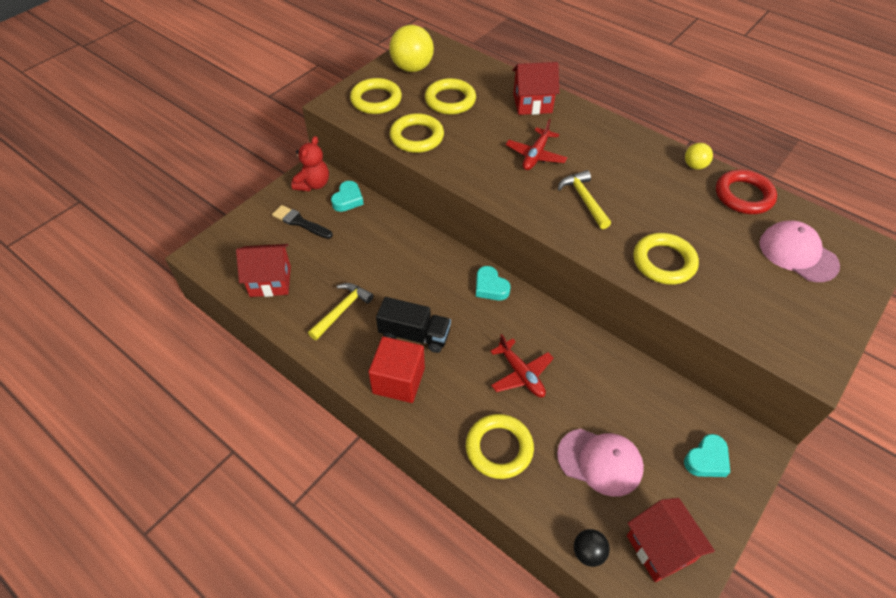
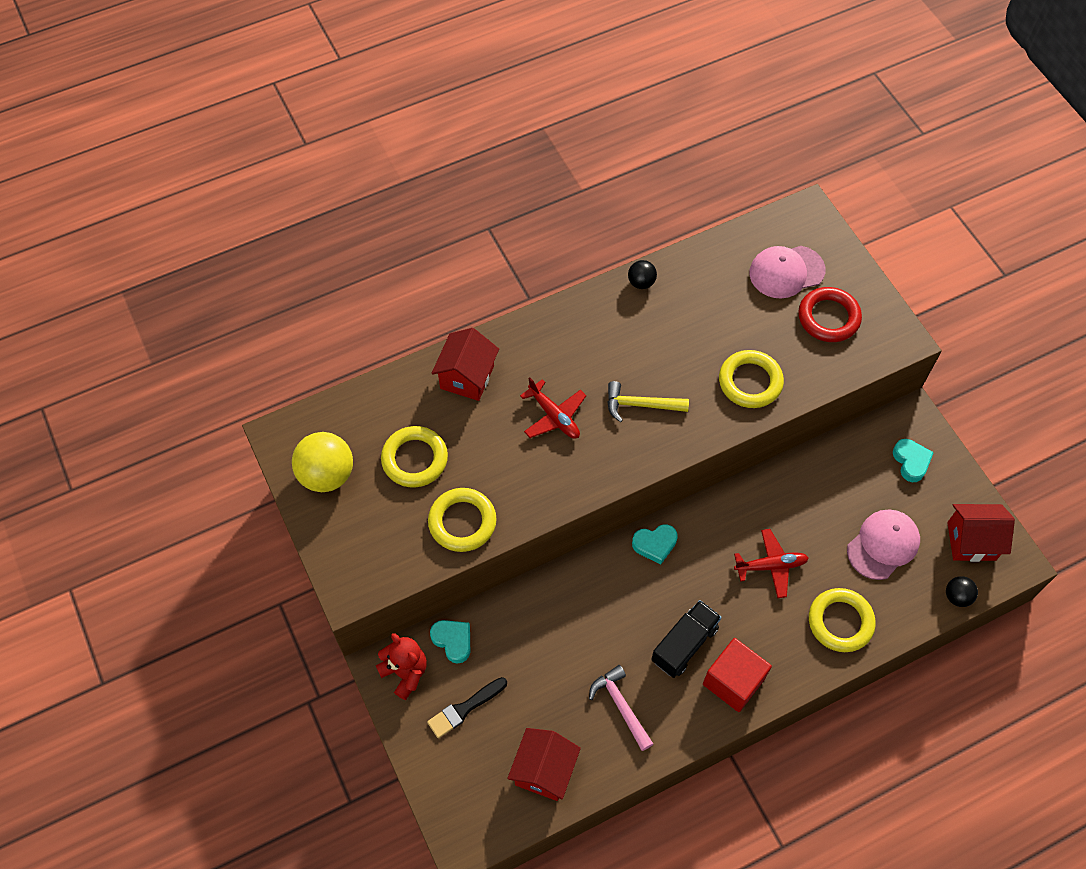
camera: 65 degrees left, 10 degrees up
(342, 310) = (620, 706): yellow hammer -> pink hammer
(376, 100) = (369, 540): yellow ring -> none
(694, 166) = (641, 282): yellow ball -> black ball
(743, 196) = (699, 267): red ring -> red ring (828, 317)

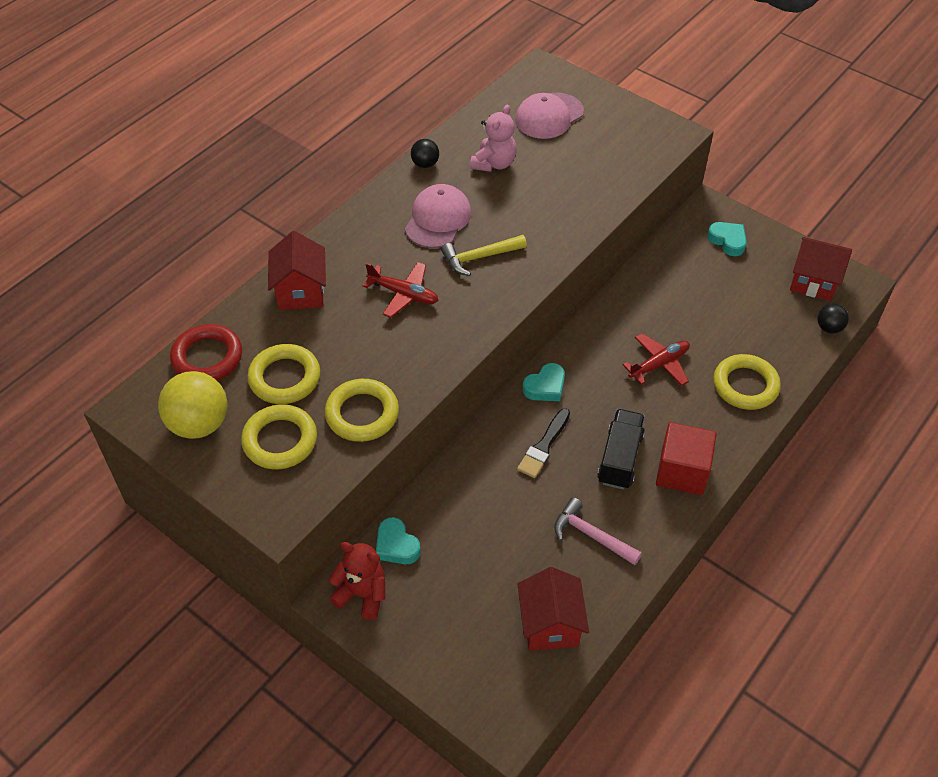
camera: 25 degrees left, 10 degrees down
(453, 641) = (396, 545): turquoise heart -> turquoise heart turned 150 degrees counterclockwise
(464, 709) = (441, 602): black brush -> black brush (544, 446)
(705, 306) = (494, 163): none -> pink teddy bear
(750, 382) = (567, 207): yellow ring -> yellow ring (280, 440)
(828, 317) = (605, 137): red ring -> red ring (207, 357)
(883, 545) = (744, 312): pink cap -> pink cap (438, 219)
(971, 541) = (813, 282): red house -> red house turned 45 degrees clockwise

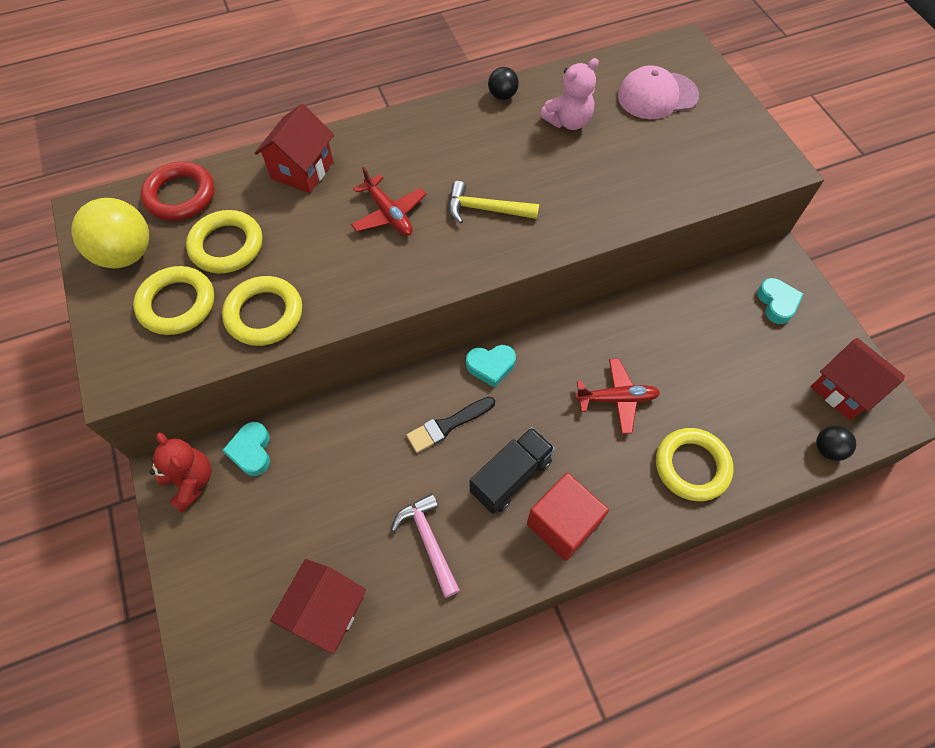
camera: 30 degrees right, 10 degrees up
(438, 219) = (474, 154): pink cap -> none

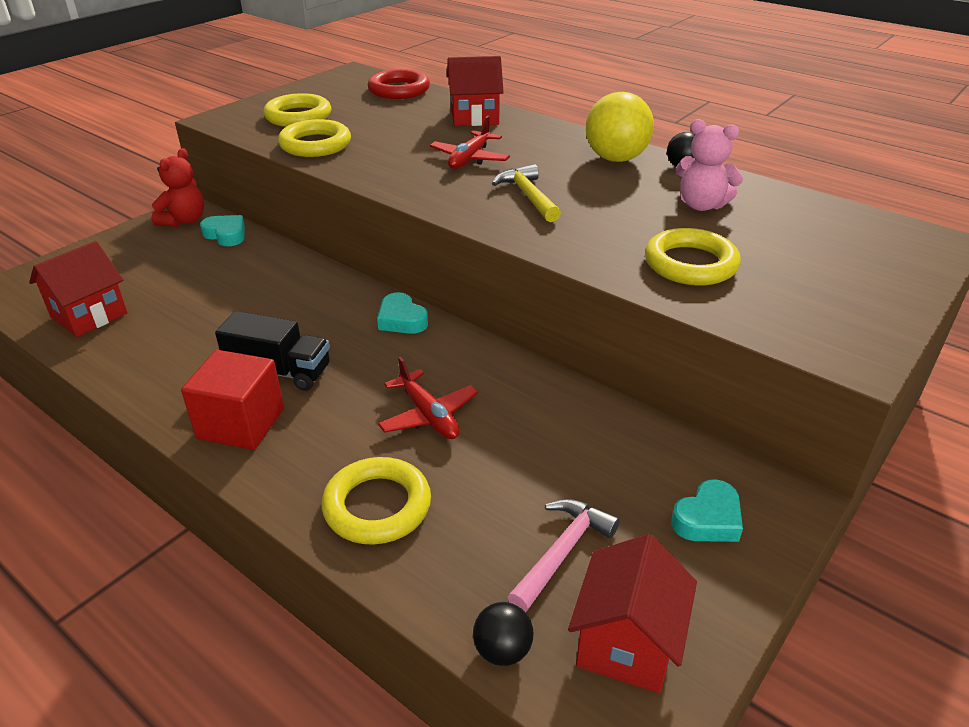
camera: 60 degrees right, 25 degrees down
(126, 254) = (328, 91): yellow ball -> yellow ball (616, 159)
(227, 246) = (368, 115): yellow ring -> yellow ring (690, 264)
(251, 451) = (226, 235): turquoise heart -> turquoise heart turned 75 degrees clockwise
(326, 611) = (89, 315): red house -> red house turned 45 degrees counterclockwise
(428, 541) = (181, 345): pink hammer -> pink hammer (562, 552)
(447, 425) = (314, 316): black brush -> none
(657, 96) = (825, 244): pink cap -> none

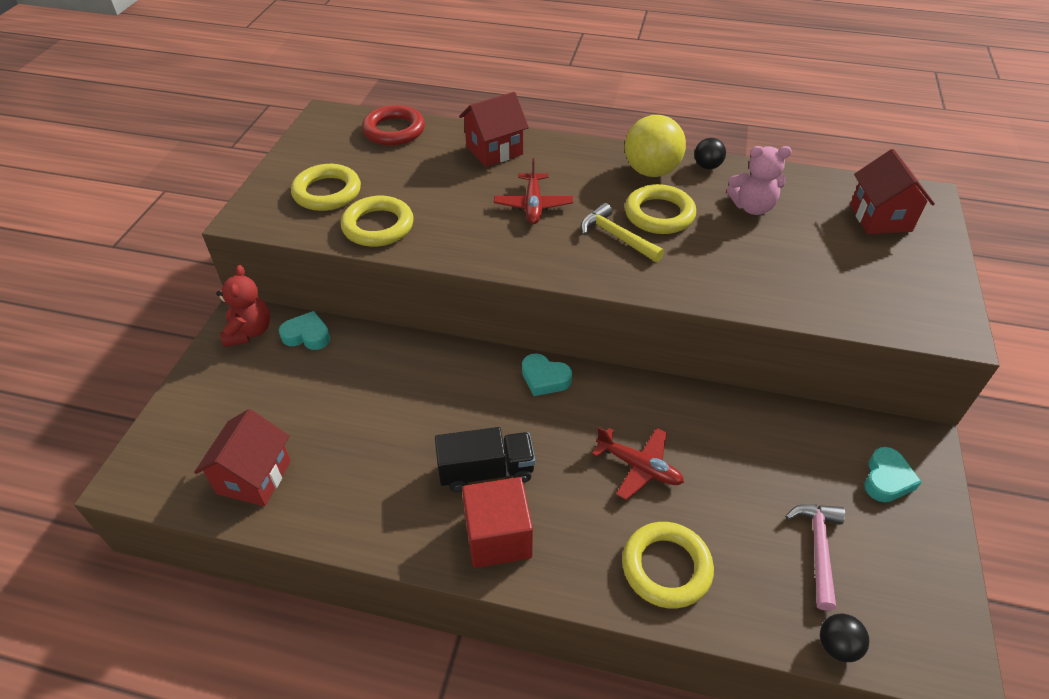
camera: 25 degrees left, 10 degrees up
(626, 643) = (904, 602): red house -> red house (880, 218)
(690, 264) = (790, 274): yellow ring -> yellow ring (659, 214)

